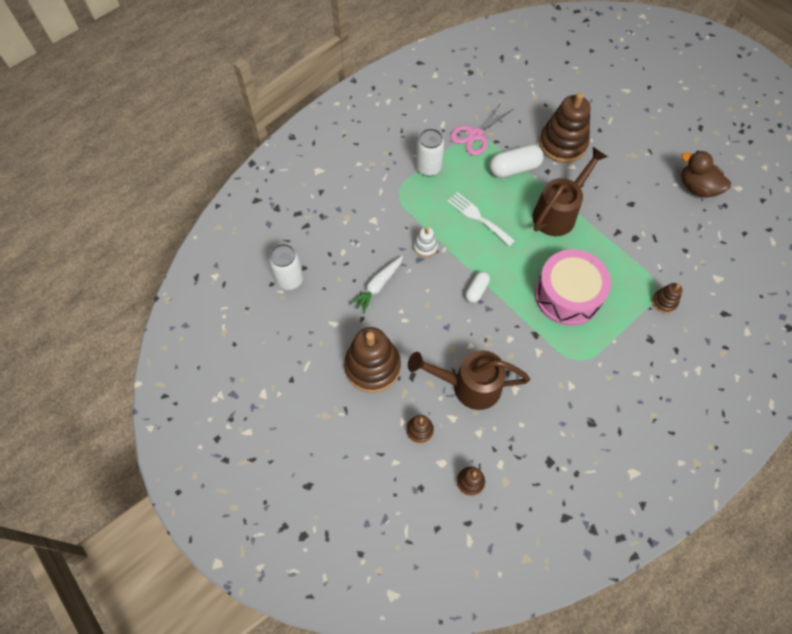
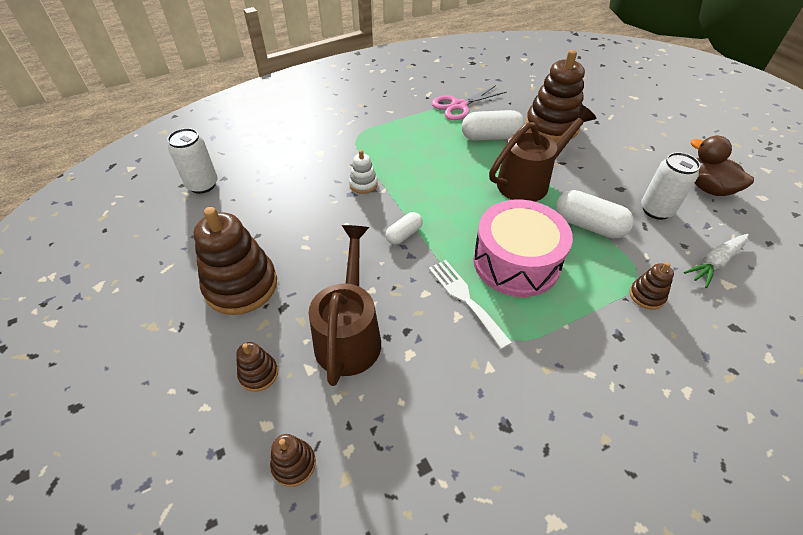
camera: 15 degrees right, 15 degrees down
(378, 286) = (292, 209): white carrot -> white carrot (715, 263)
(428, 168) = (399, 122): white can -> white can (656, 210)
(469, 385) = (349, 334): brown watering can -> brown watering can turned 75 degrees clockwise
(478, 217) = (434, 169): white fork -> white fork (465, 298)
(613, 248) = (588, 225): none -> white capsule

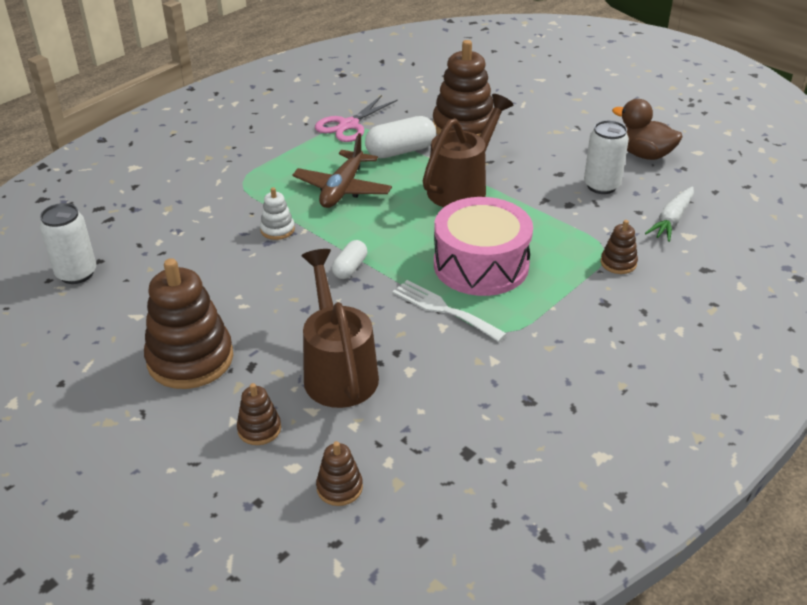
camera: 20 degrees left, 10 degrees down
(430, 160) = (342, 189): none -> brown plane
(588, 225) = (540, 215): white capsule -> none

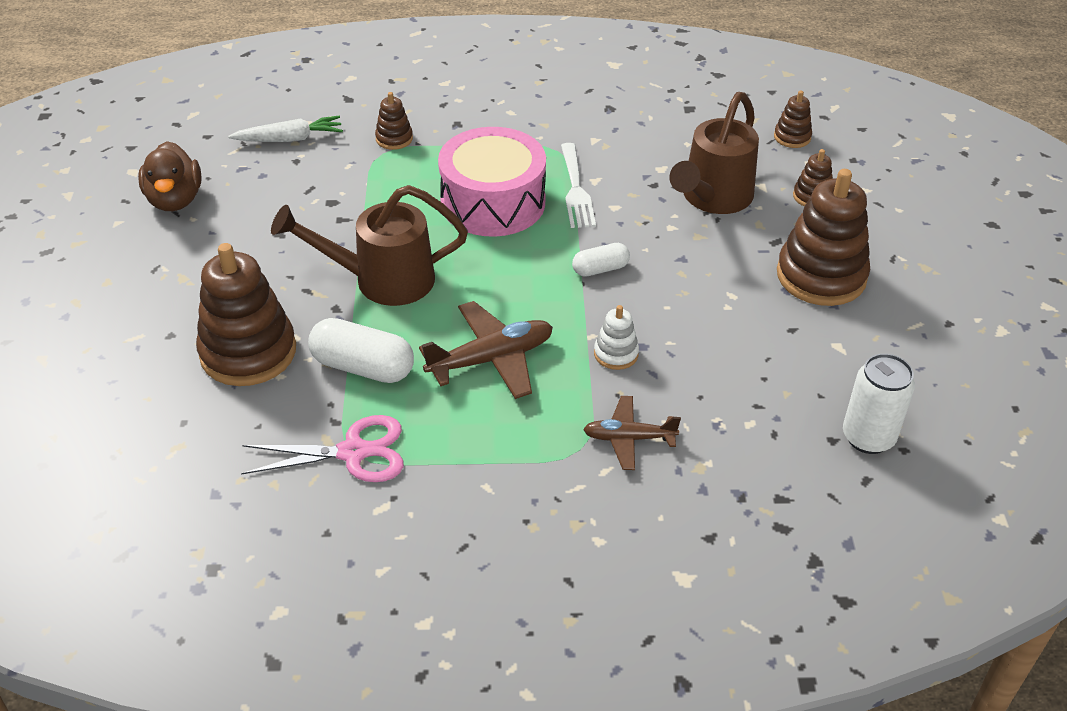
camera: 135 degrees left, 5 degrees up
(221, 198) = (629, 438): none -> brown plane
(601, 186) = (273, 198): white can -> none

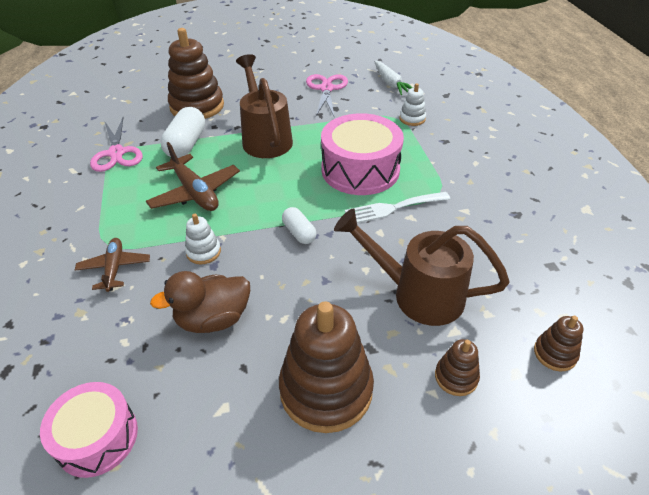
camera: 80 degrees right, 0 degrees up
(175, 200) = (318, 62): brown duck -> brown duck (213, 319)
(270, 203) = (326, 89): none -> pink scissors
(394, 139) = (412, 119): brown stacking toy -> white stacking toy
(868, 437) = (97, 437): white can -> pink drum

